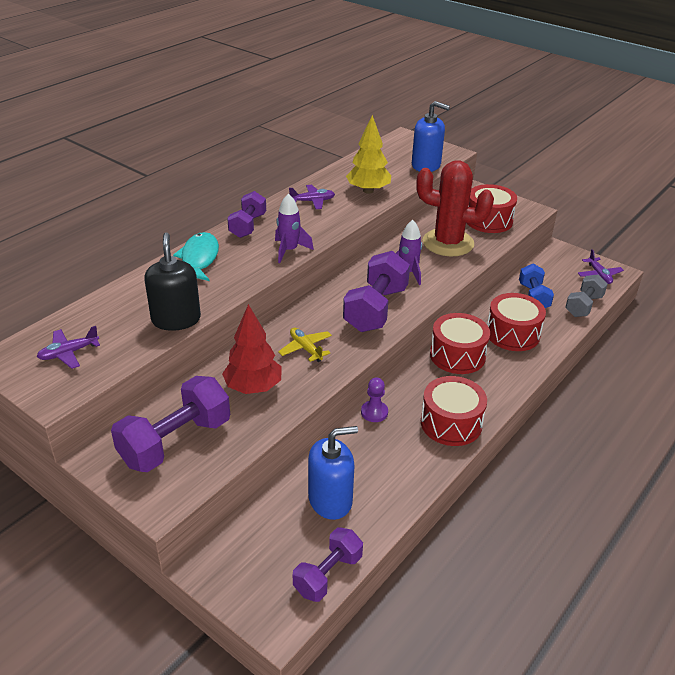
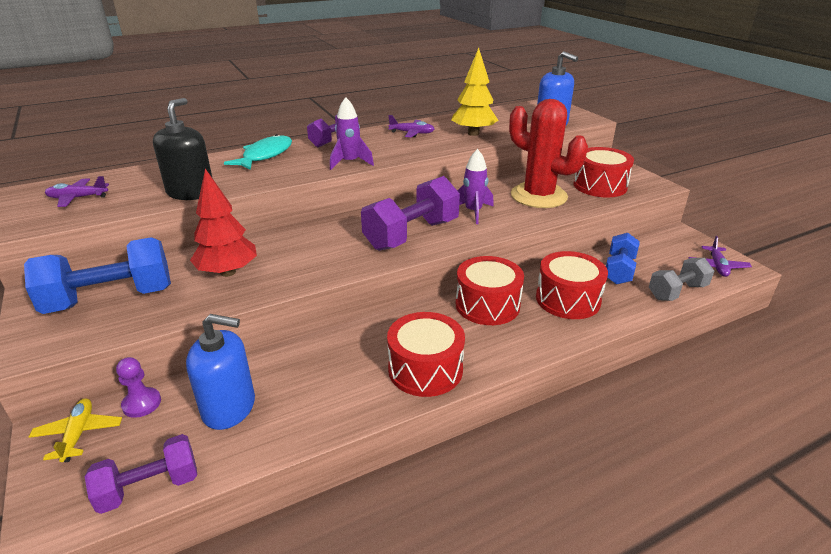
camera: 25 degrees right, 5 degrees down
(176, 442) = (111, 299): purple dumbbell -> blue dumbbell
(306, 349) = (310, 252): yellow plane -> yellow plane (78, 434)
(374, 412) = (352, 335): purple pawn -> purple pawn (142, 403)

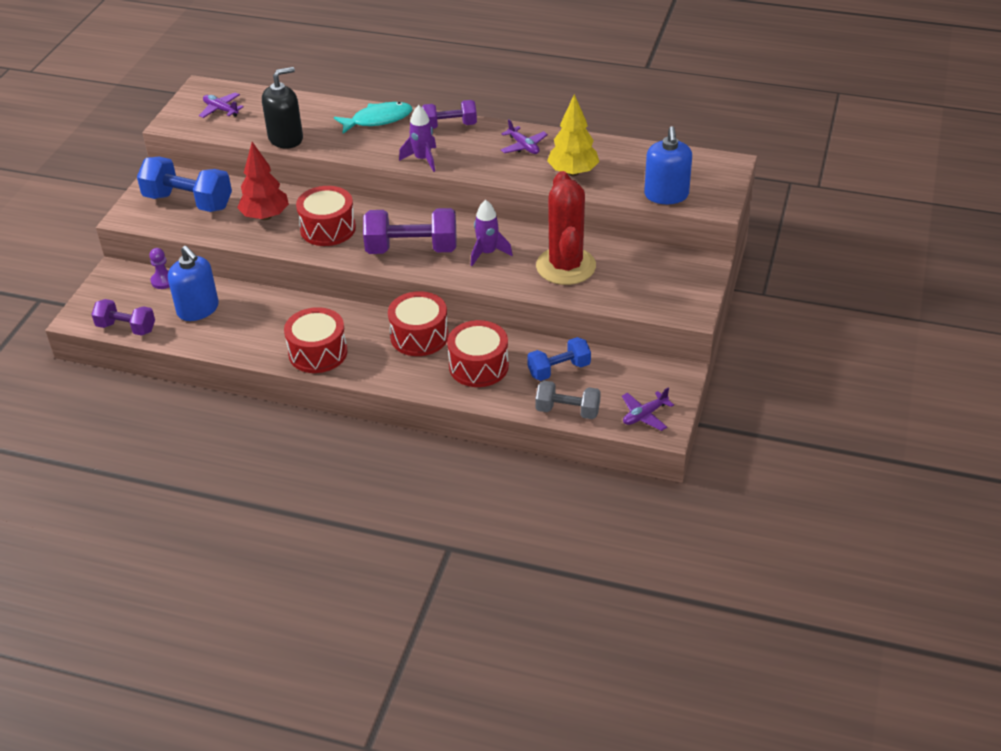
camera: 45 degrees right, 10 degrees up
(78, 434) = (123, 281): yellow plane -> none
(600, 186) = (638, 285): red drum -> red drum (328, 228)

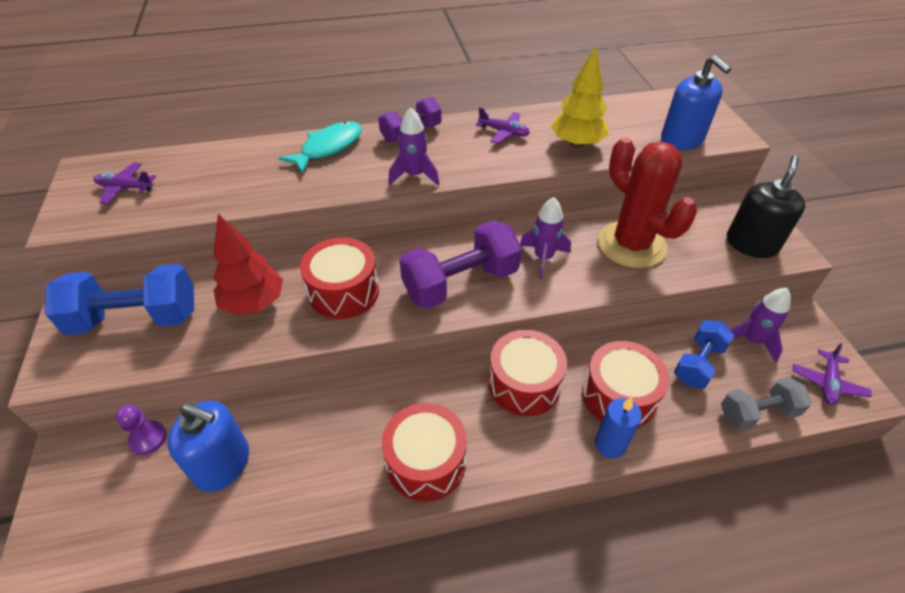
camera: 30 degrees left, 5 degrees up
(126, 328) = (128, 544): purple dumbbell -> none
(286, 138) = (234, 198): black soap dispenser -> black soap dispenser (751, 244)
(444, 388) = (610, 444): none -> blue candle
(619, 371) = (751, 340): none -> purple rocket

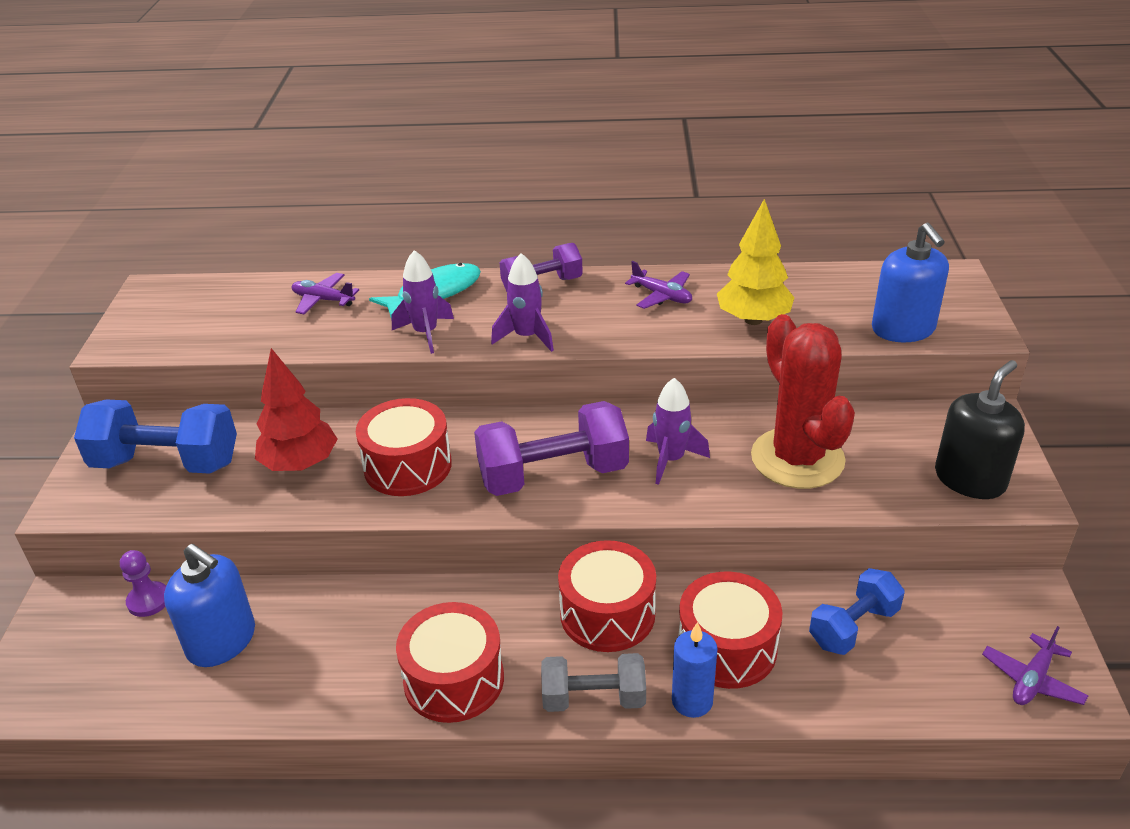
camera: 15 degrees right, 10 degrees down
(125, 188) = (189, 315): purple plane -> purple plane (323, 300)
(751, 340) = (944, 610): purple rocket -> purple rocket (425, 333)
(757, 413) = (911, 699): grey dumbbell -> grey dumbbell (593, 698)

